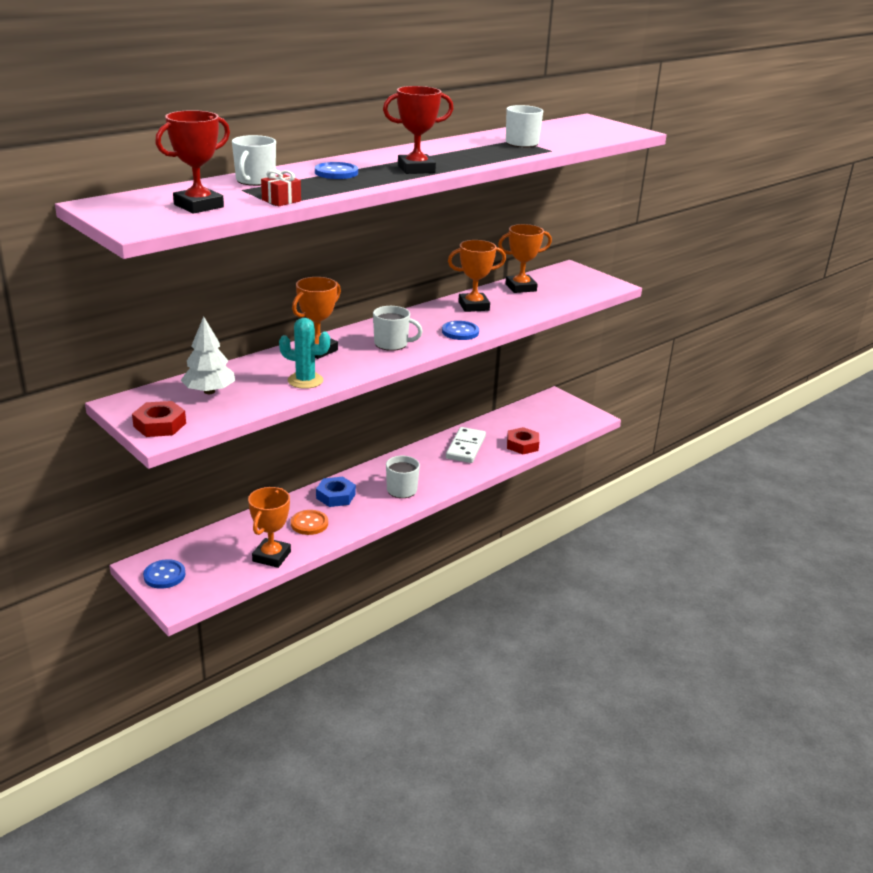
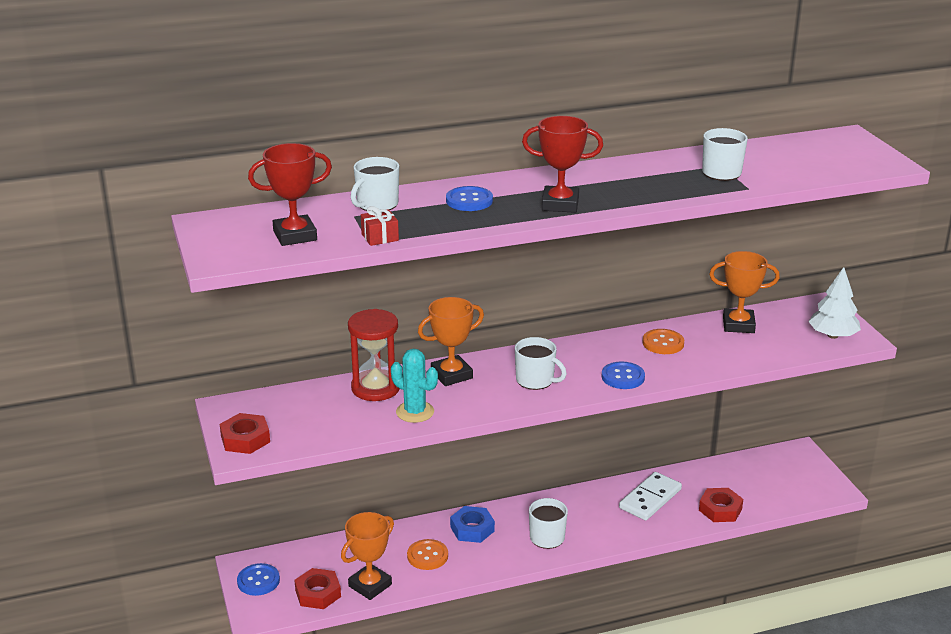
camera: 25 degrees right, 0 degrees up
(209, 391) = (313, 408): white tree -> white tree (832, 335)
(227, 573) = (318, 593): none -> red nut
(256, 369) = (375, 388): none -> red hourglass
(473, 306) = (663, 343): orange trophy -> orange button

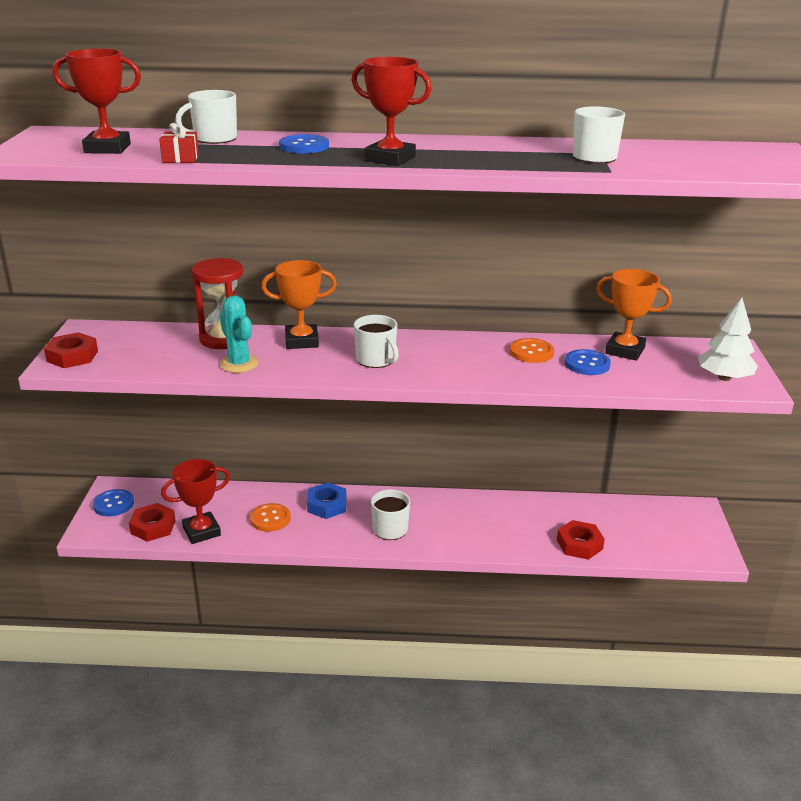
camera: 20 degrees right, 0 degrees up
(370, 585) = (201, 531): orange trophy -> red trophy
(623, 377) = (465, 373): blue button -> blue button (587, 364)
(650, 499) = (514, 518): white domino -> none

